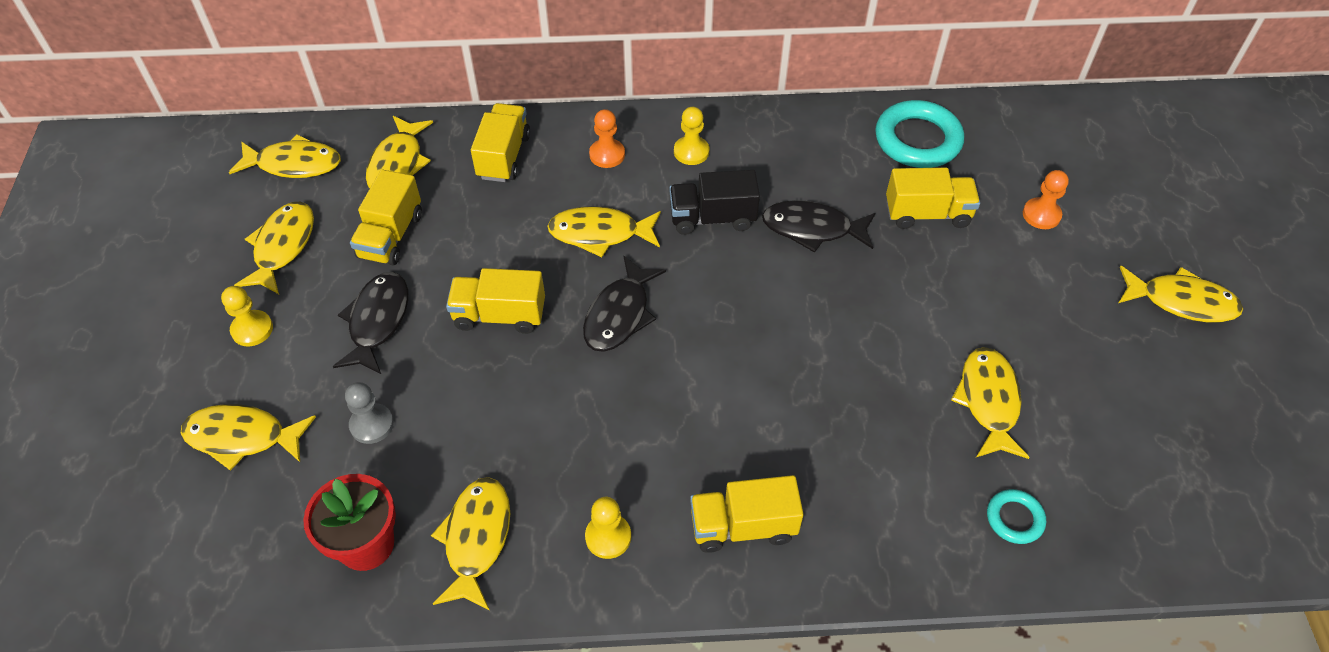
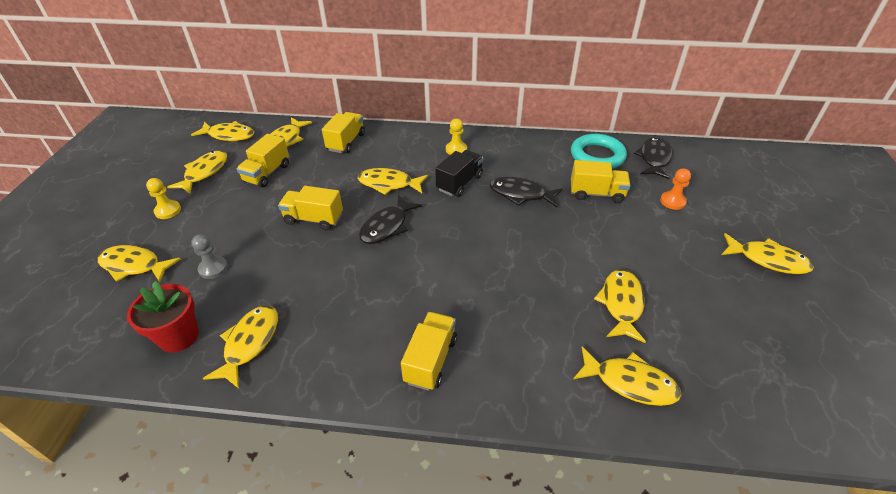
camera: 10 degrees right, 10 degrees down
(377, 321) = (241, 214): black fish -> black fish (654, 159)
(607, 154) = (406, 146): orange pawn -> none
(608, 537) = (336, 354): yellow pawn -> none
(712, 218) = (459, 183): black truck -> black truck turned 120 degrees clockwise
(743, 526) = (430, 360): yellow truck -> yellow truck turned 105 degrees clockwise
(1014, 518) = (630, 382): turquoise ring -> yellow fish

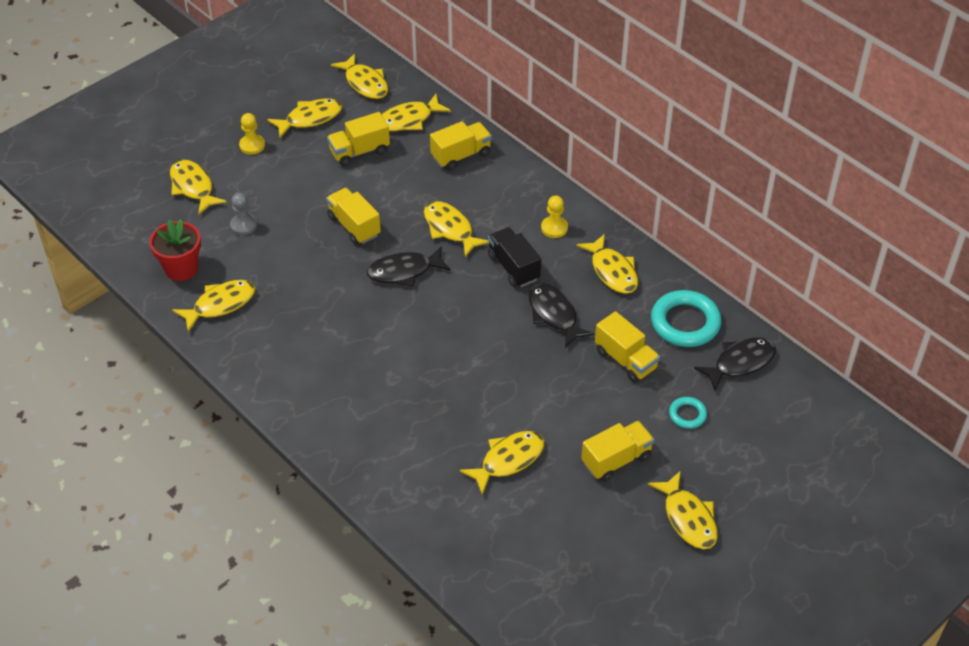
camera: 40 degrees right, 5 degrees up
(430, 360) = (323, 399): yellow truck -> yellow truck (616, 460)
(459, 183) = (513, 267): black truck -> black truck turned 105 degrees counterclockwise
(630, 382) = (438, 510): yellow fish -> yellow fish (612, 271)
(672, 201) = (687, 414): orange pawn -> turquoise ring

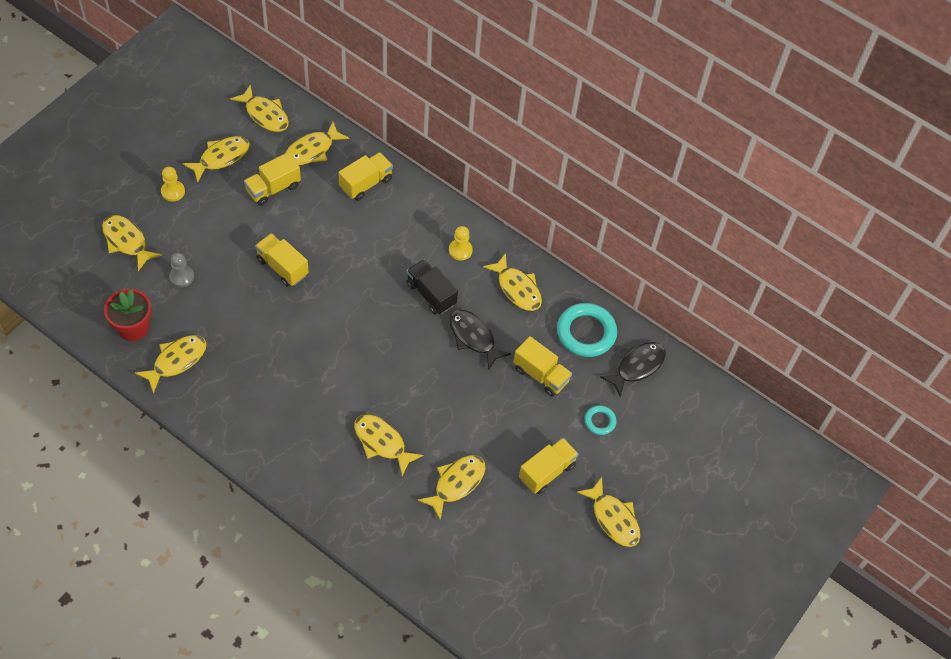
camera: 15 degrees left, 10 degrees up
(404, 271) = (335, 309): black fish -> none
(450, 229) = (369, 261): yellow fish -> yellow fish (382, 442)

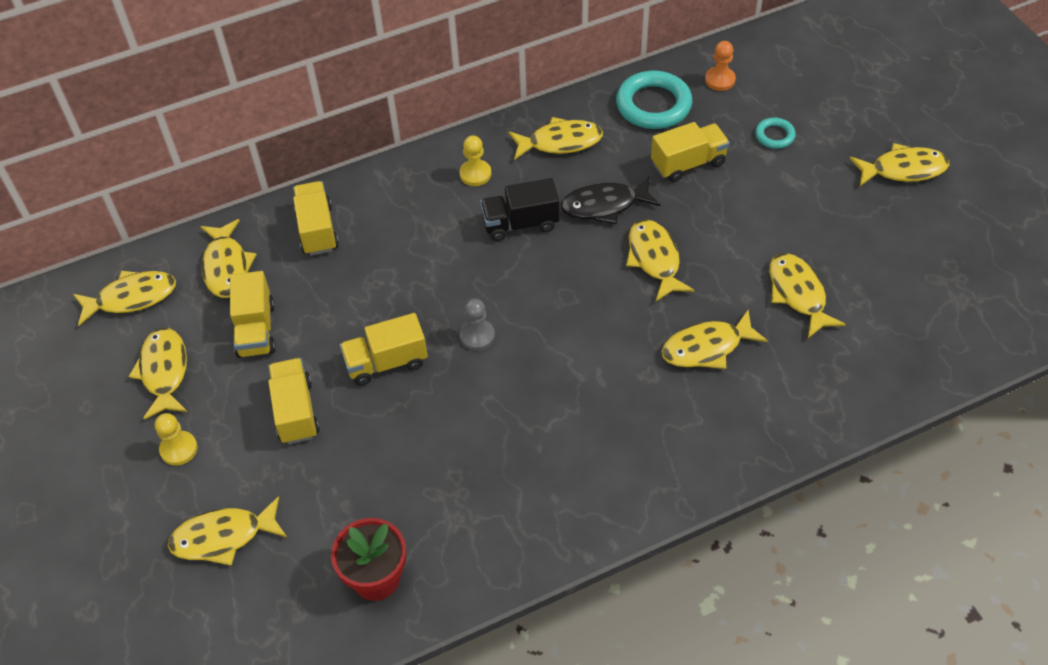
camera: 55 degrees left, 5 degrees down
(176, 361) = (462, 540): yellow fish -> yellow fish (654, 259)
(181, 277) = (328, 486): grey pawn -> grey pawn (477, 336)
(547, 472) = (819, 205): yellow truck -> yellow truck (295, 411)
(637, 366) = (720, 80): black fish -> orange pawn

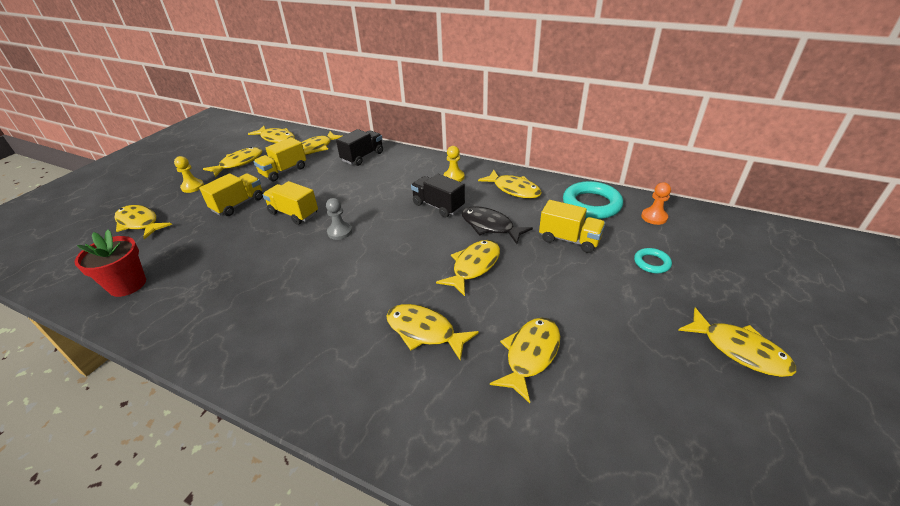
camera: 50 degrees right, 15 degrees down
(317, 230) = (362, 157): yellow truck -> black truck

